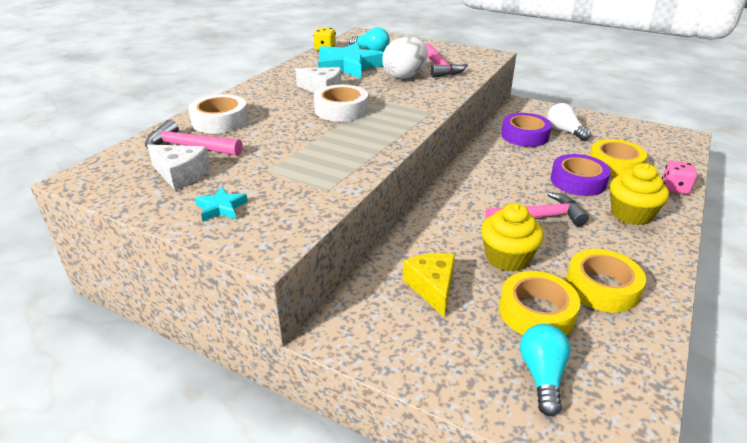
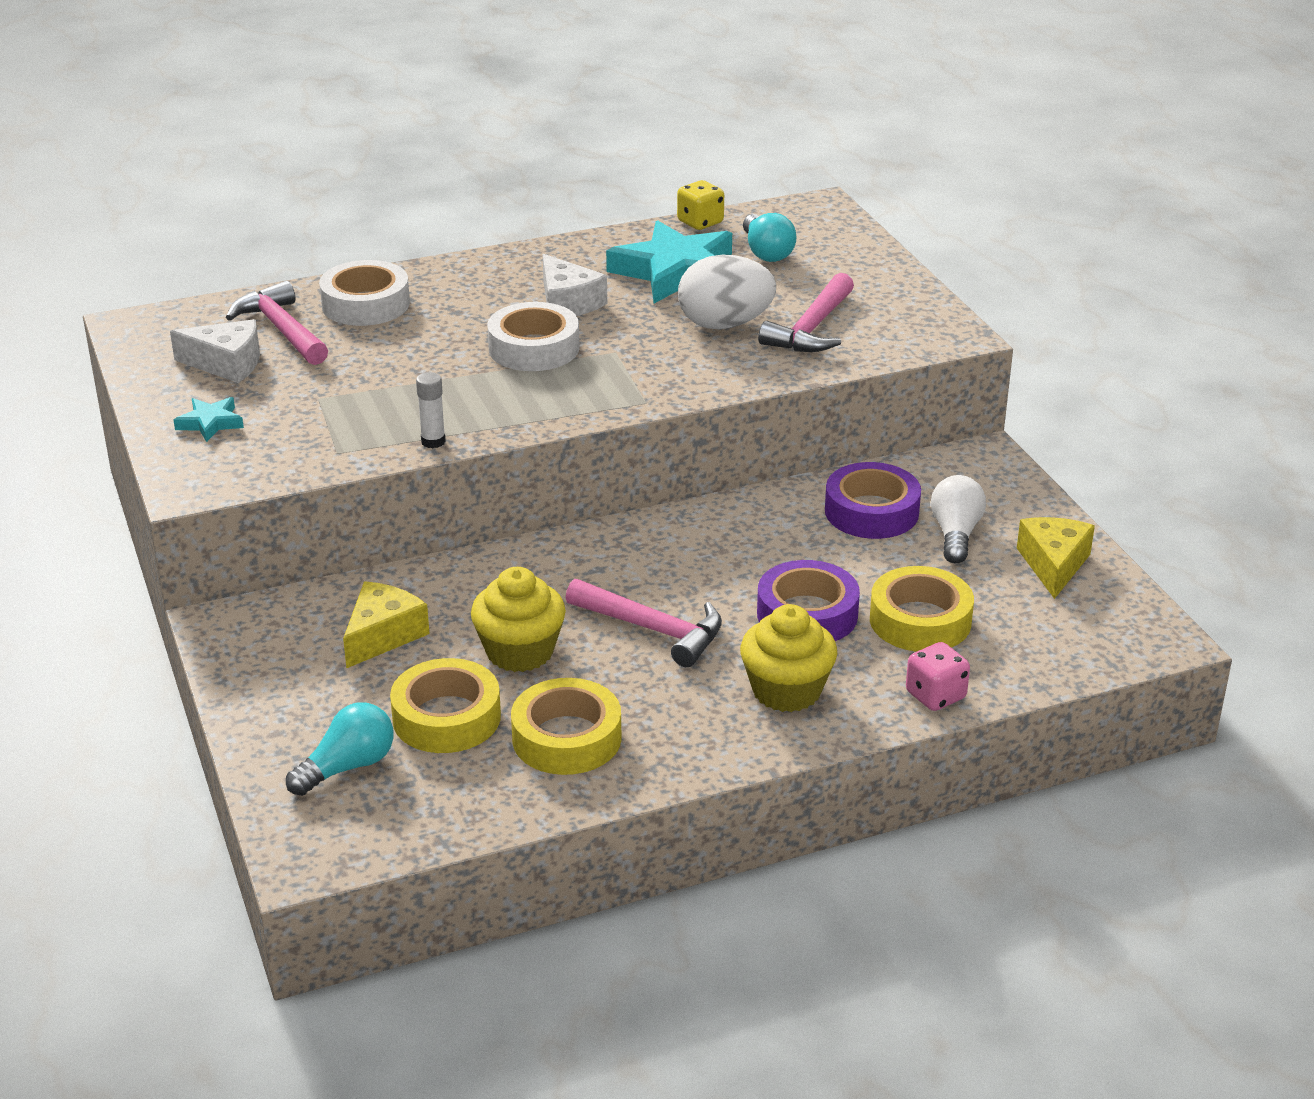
camera: 40 degrees right, 0 degrees up
(180, 174) = (227, 364): white cheese -> white cheese turned 60 degrees counterclockwise
(369, 164) = (433, 442): none -> white glue stick
(611, 127) = (1053, 565): none -> yellow cheese

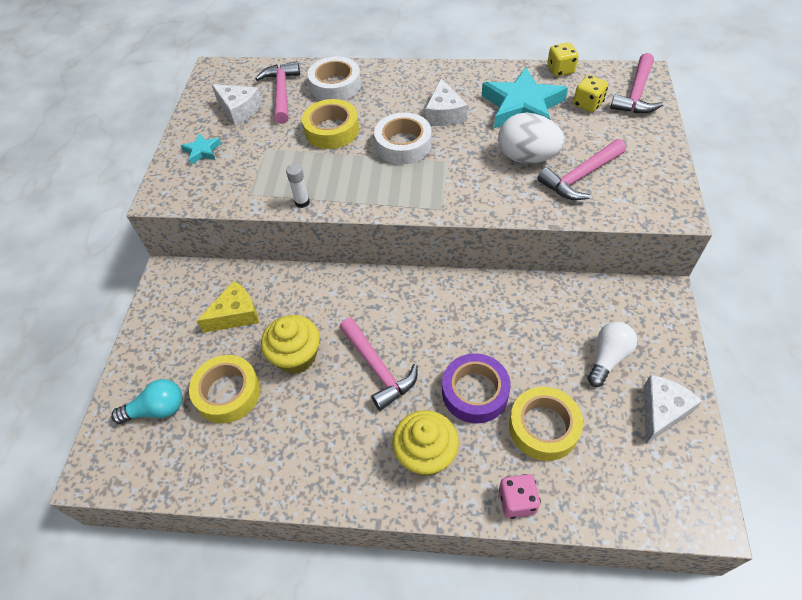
camera: 30 degrees right, 20 degrees up
(566, 738) = (279, 438): yellow tape -> yellow tape (331, 130)
(766, 252) = (587, 104): turquoise light bulb -> yellow dice
(824, 228) = (636, 94): none -> pink hammer
(871, 511) = (563, 318): purple tape -> none
(1053, 565) = (661, 411): yellow cheese -> white cheese

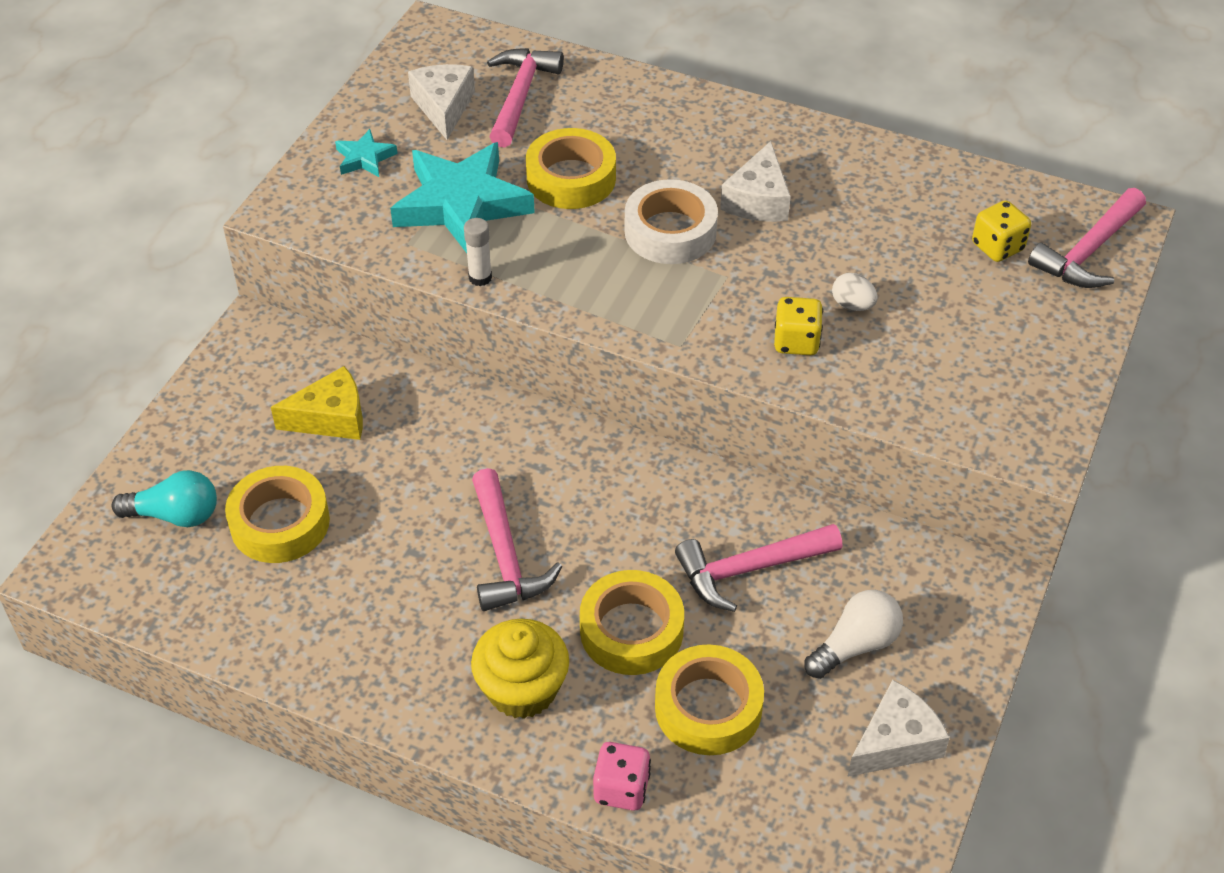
camera: 15 degrees right, 5 degrees down
(239, 110) = (444, 107): white cheese -> white cheese turned 150 degrees counterclockwise
(296, 356) = (395, 502): yellow cupcake -> none
(335, 85) = (608, 107): white tape -> none
(475, 392) = (631, 630): purple tape -> yellow tape
(522, 106) = (888, 221): turquoise star -> turquoise star (461, 204)
(527, 157) = (852, 305): white egg -> white egg, size x0.46
(560, 70) = (985, 178): yellow dice -> yellow dice (796, 342)
(580, 177) = (920, 358): pink hammer -> pink hammer (750, 569)

